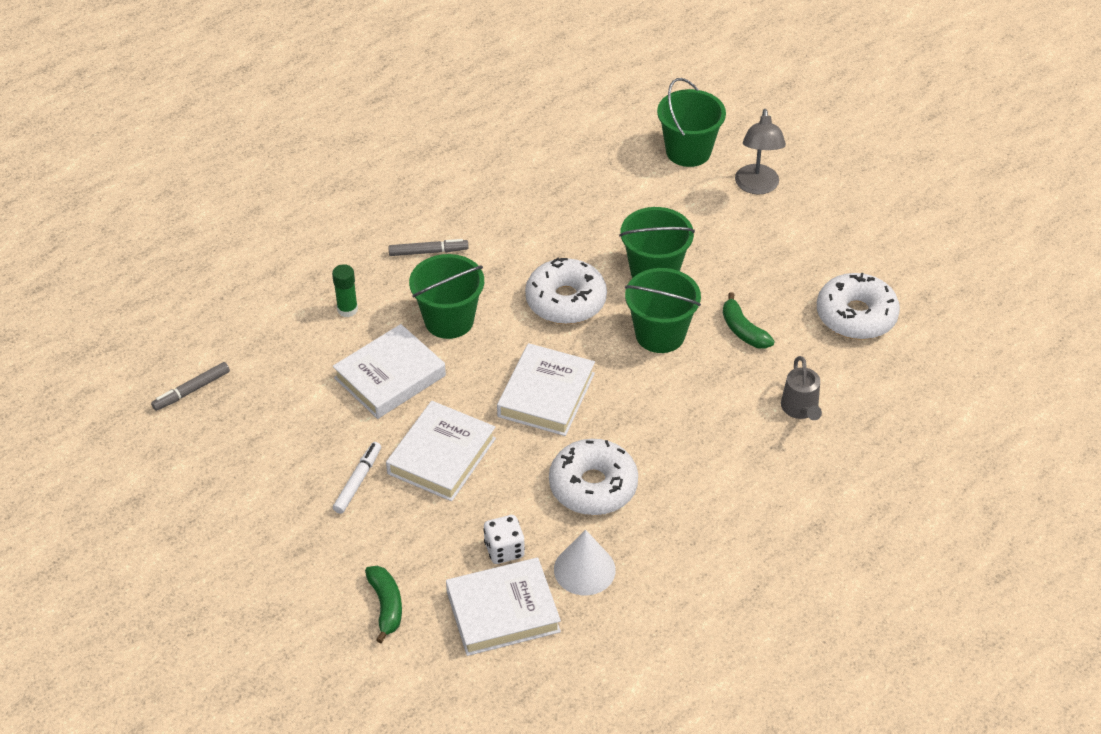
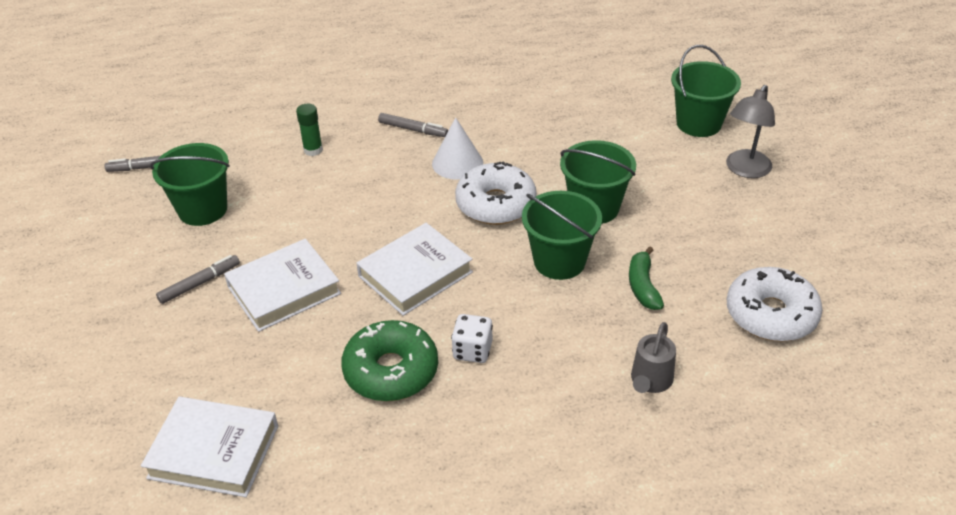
camera: 30 degrees right, 5 degrees down
(358, 481) = (200, 283): white marker -> grey marker
(386, 606) = (124, 399): green banana -> none
(390, 377) = (299, 211): white book -> none
(449, 320) = (385, 185): green bucket -> green bucket (202, 209)
(504, 550) = (264, 394): white dice -> white dice (472, 350)
(584, 569) = (319, 446): white cone -> white cone (457, 163)
(593, 486) = (391, 371): white donut -> green donut

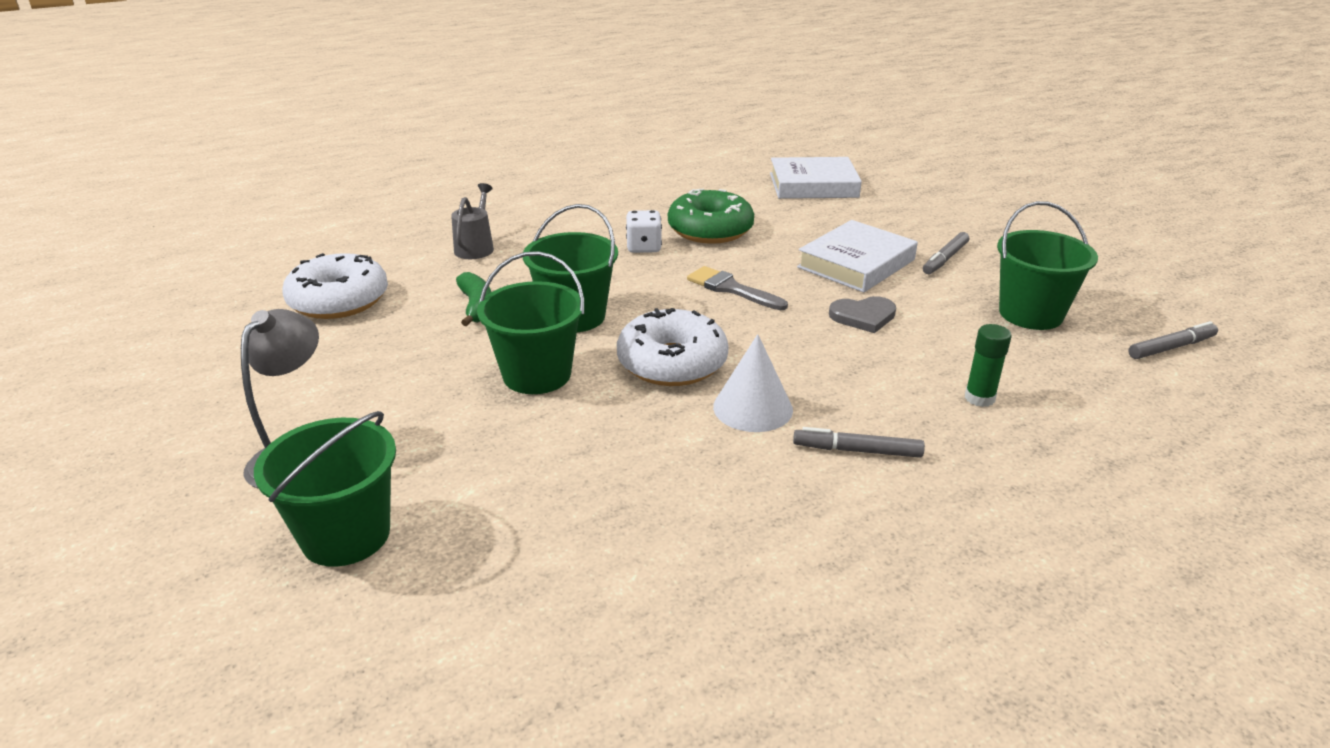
camera: 165 degrees right, 10 degrees down
(329, 226) = (863, 316): none -> grey heart
(415, 274) = (731, 289): white book -> grey brush

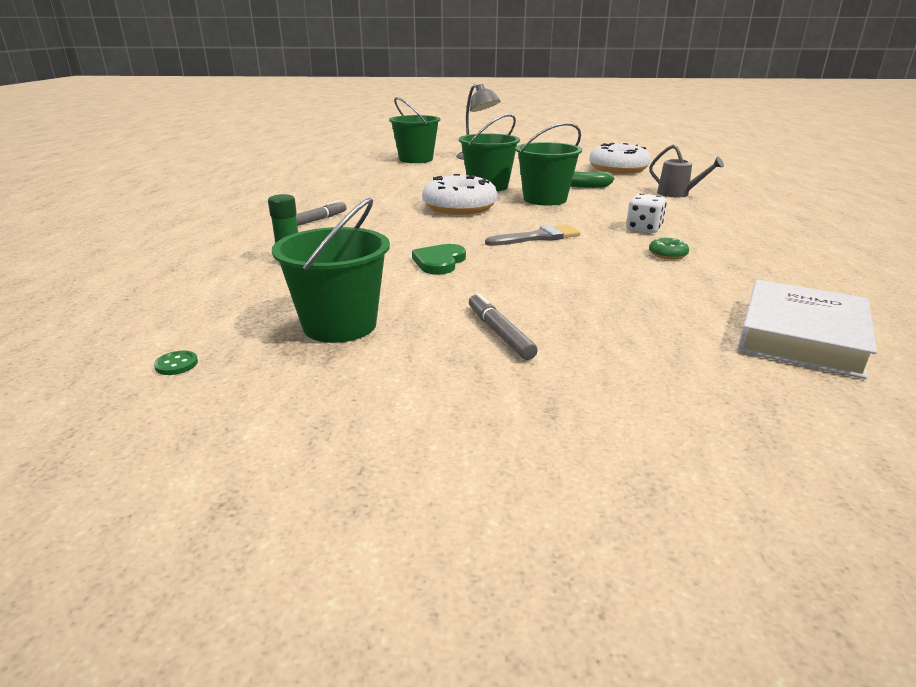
camera: 120 degrees right, 5 degrees down
(710, 230) = (667, 254): green donut -> green donut, size x0.41
(753, 408) = (388, 212): white cone -> none
(856, 263) = (536, 288): white book -> none
(863, 316) = (439, 262): grey heart -> green heart
(1171, 347) = (176, 364): grey marker -> green button

